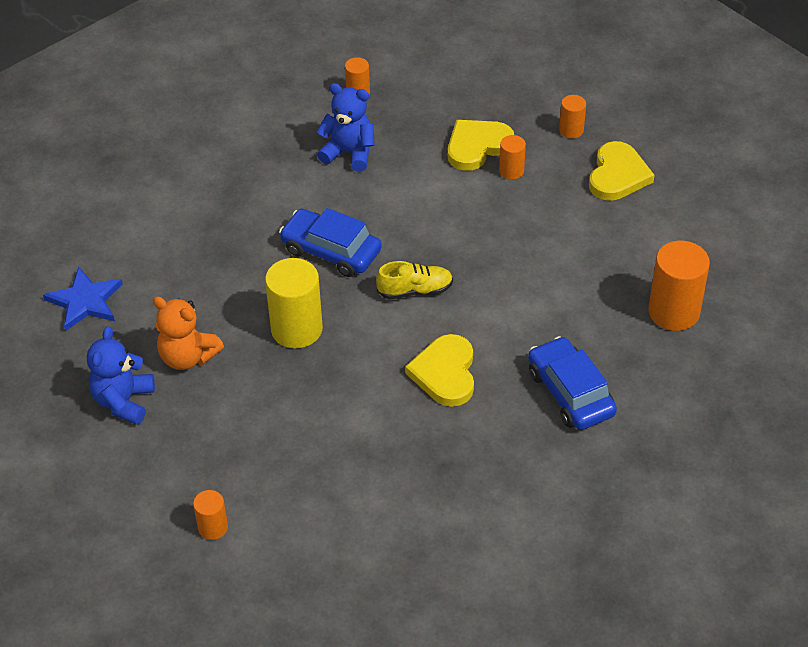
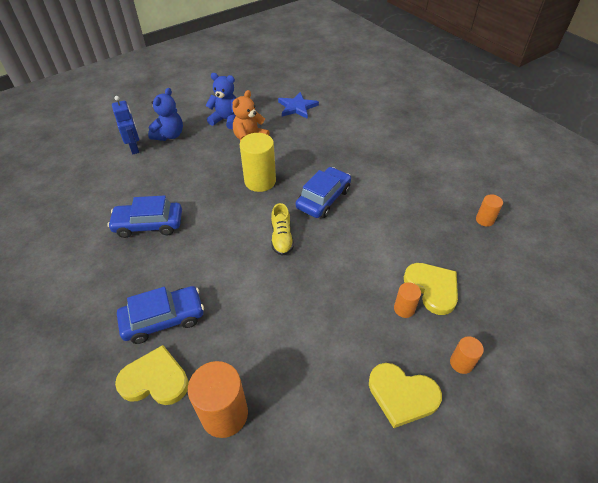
camera: 95 degrees right, 0 degrees up
(213, 527) = (134, 148): orange cylinder -> blue robot
(349, 153) = (418, 212): blue teddy bear -> blue teddy bear (169, 135)
(407, 452) = (149, 224): none -> blue car
(445, 373) = (205, 248): yellow heart -> yellow heart (155, 379)

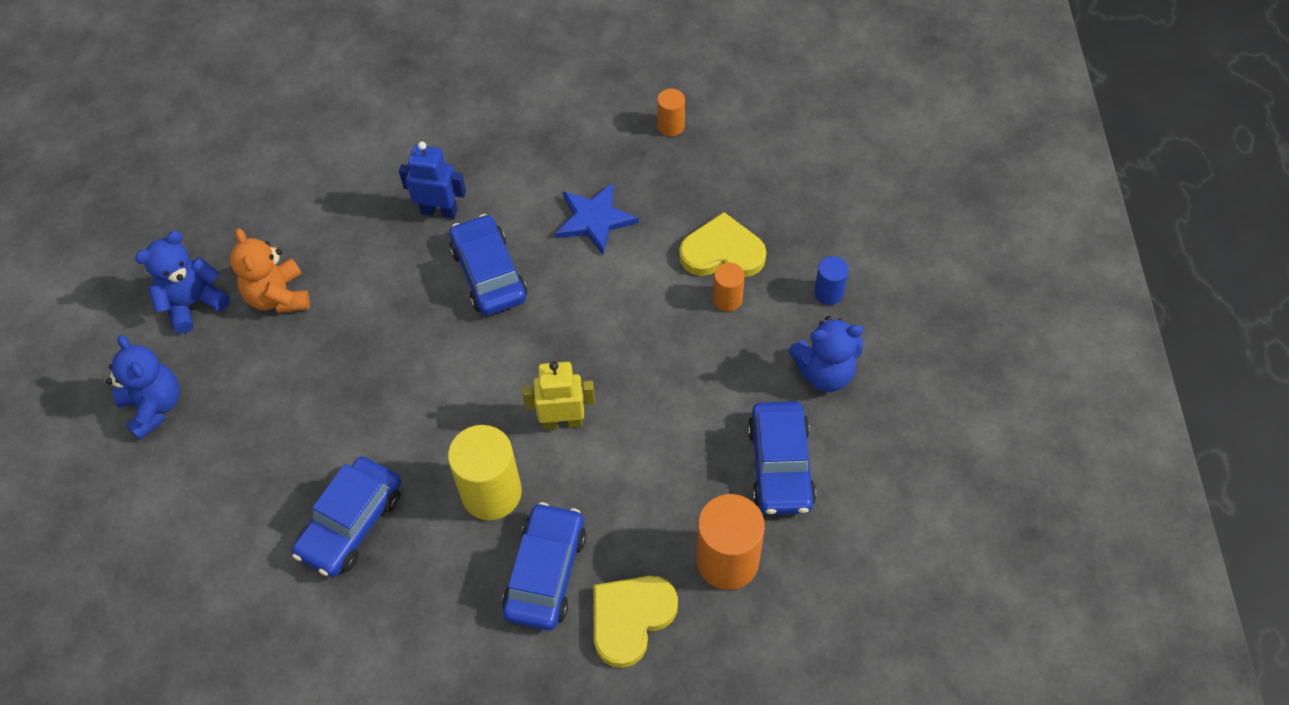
camera: 55 degrees left, 10 degrees up
(134, 148) = (139, 474): blue robot -> blue robot (439, 211)
(260, 181) = (385, 332): yellow cylinder -> yellow cylinder (491, 493)
(262, 275) = (562, 421): none -> yellow robot
(281, 238) = (519, 364): yellow shoe -> none
(297, 107) = (257, 188): blue star -> blue star (594, 219)
(313, 407) = (780, 465): none -> blue car
(402, 395) = (825, 372): yellow heart -> blue teddy bear
(461, 363) = (828, 293): orange cylinder -> blue cylinder

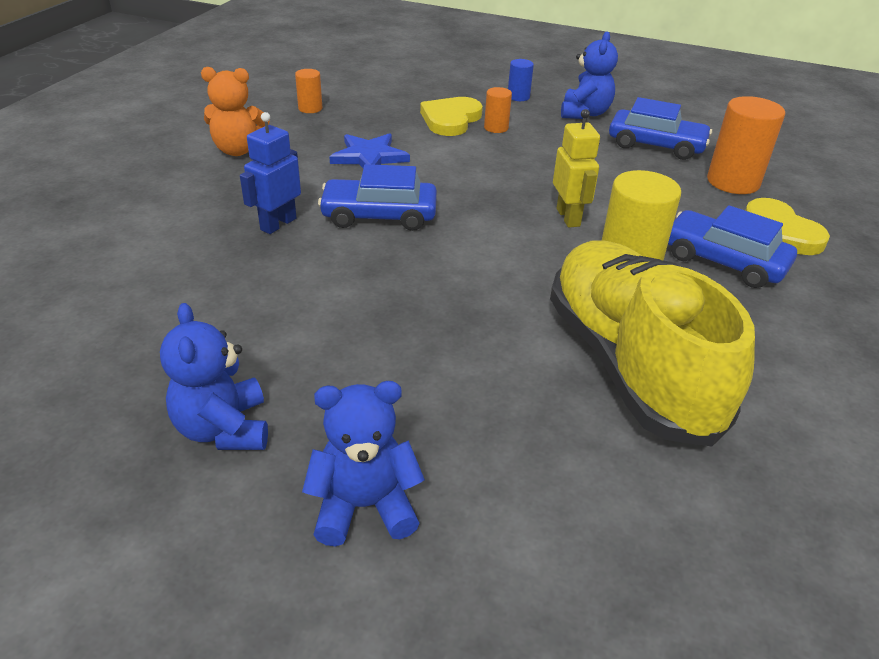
camera: 70 degrees left, 20 degrees down
(278, 296) = (283, 351): orange teddy bear -> orange teddy bear (239, 150)
(351, 523) = (629, 364): blue car -> yellow shoe
(562, 421) = (568, 217): yellow robot -> yellow robot turned 150 degrees clockwise

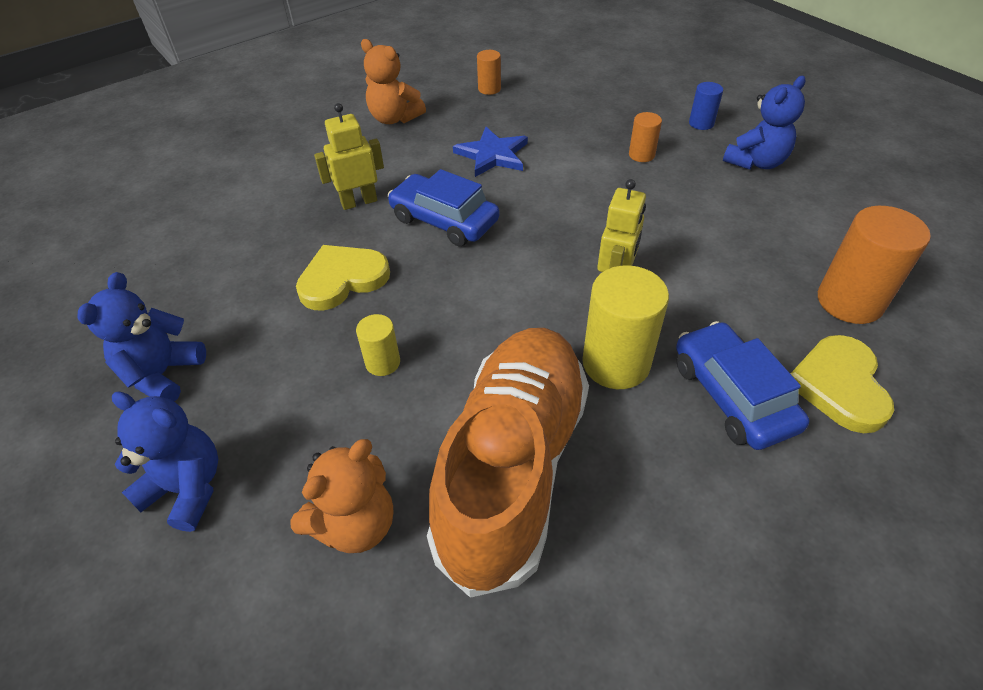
camera: 35 degrees right, 10 degrees up
(278, 224) = (359, 202): blue robot -> yellow robot
(443, 336) = (383, 362): none -> yellow cylinder
(451, 119) = (605, 133): yellow heart -> yellow heart (342, 279)
(552, 457) = (355, 524): none -> orange teddy bear
(629, 364) = (513, 466): yellow shoe -> orange shoe
(656, 145) = (801, 225): blue car -> none

